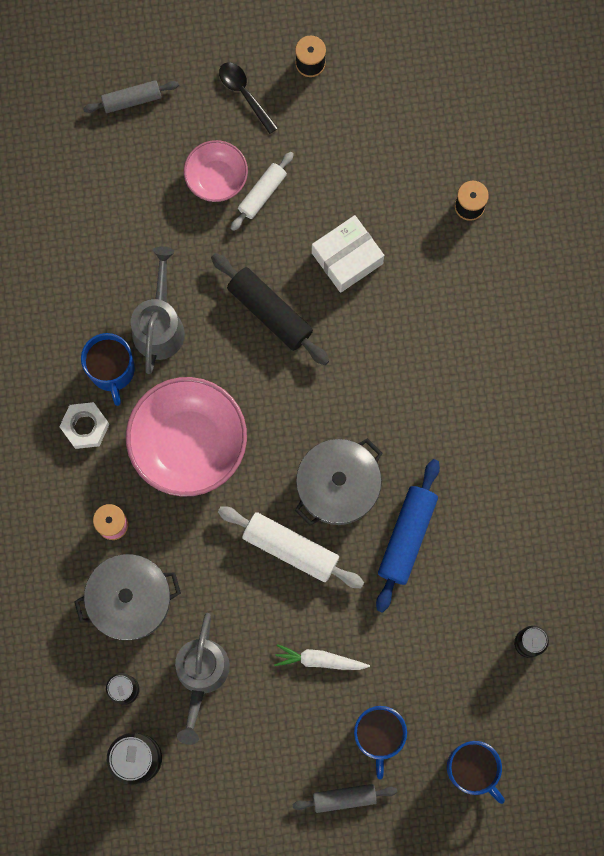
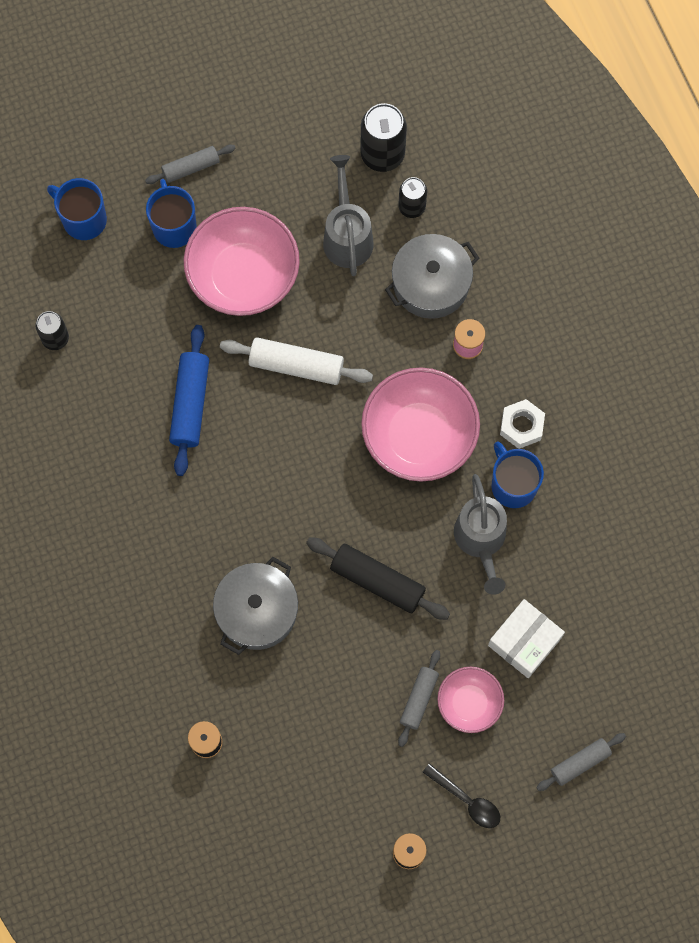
camera: 165 degrees right, 5 degrees down
(262, 193) = (419, 699): white rolling pin -> grey rolling pin
(319, 660) = (243, 276): white carrot -> pink bowl
(338, 486) = (267, 433): grey pot -> grey pot (257, 611)
(347, 258) = (316, 655): white box -> white box (524, 641)

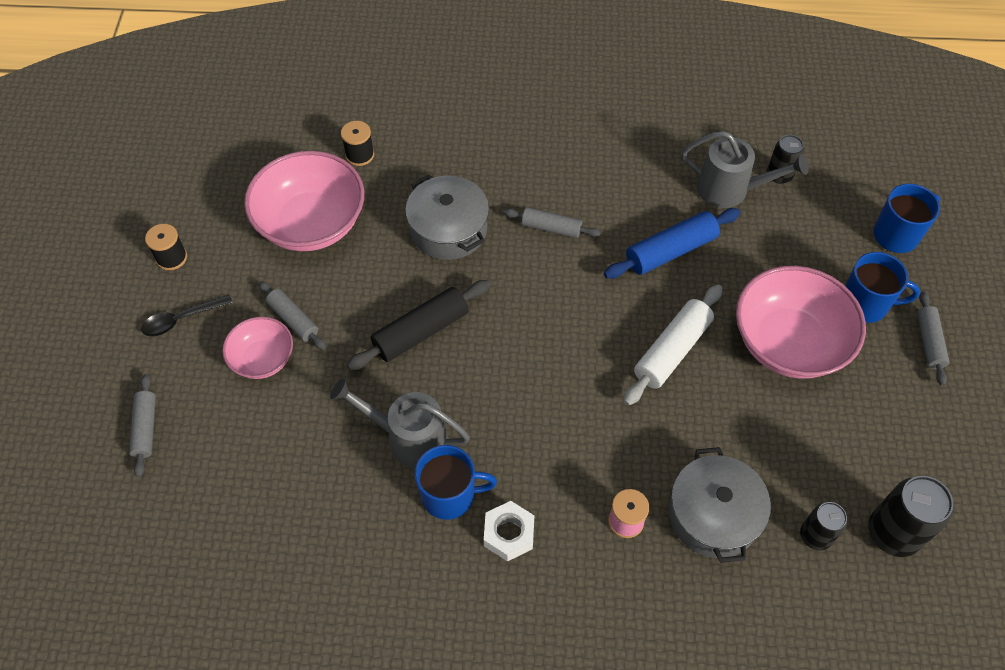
camera: 115 degrees right, 15 degrees down
(190, 404) = (671, 251): blue rolling pin -> blue rolling pin turned 60 degrees counterclockwise
(212, 518) = (551, 228): none -> grey rolling pin
(347, 235) = (802, 455): grey watering can -> grey watering can (731, 190)
(419, 436) = (546, 429): pink bowl -> pink bowl (311, 223)
(524, 641) = (288, 432): white box -> none

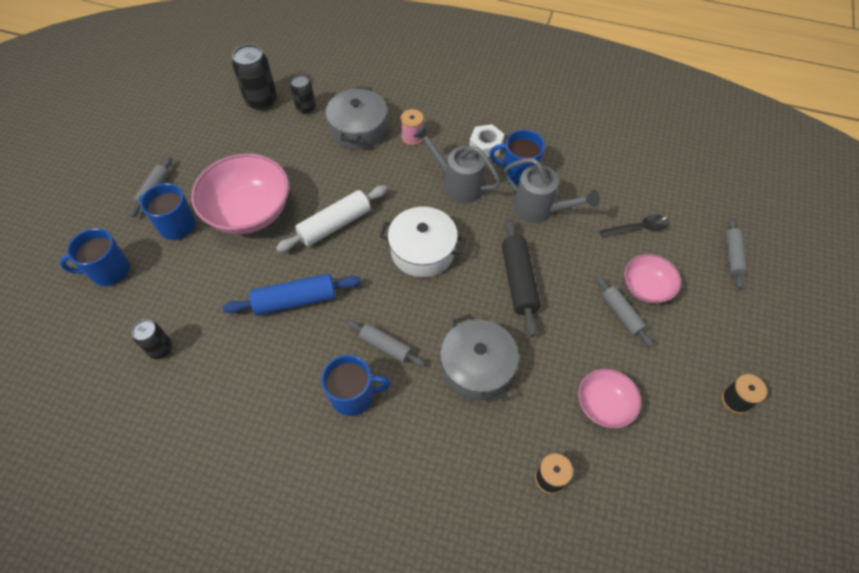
camera: 165 degrees left, 0 degrees up
(181, 319) = (717, 336): black spoon -> black spoon (638, 228)
(311, 223) = (603, 405): pink bowl -> pink bowl, size x0.55
(421, 332) = (518, 281): black rolling pin -> black rolling pin turned 75 degrees counterclockwise
(548, 342) = (422, 251): none -> white pot
(565, 178) = (353, 395): none -> blue mug
(731, 190) = (212, 345): grey watering can -> grey watering can (458, 184)

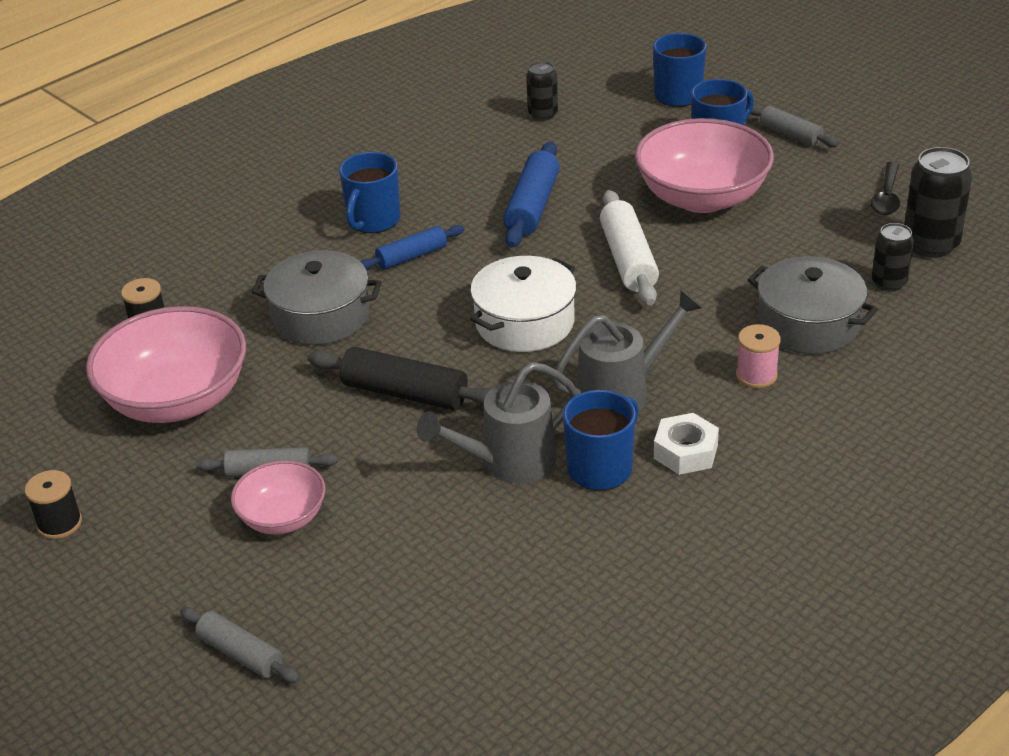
camera: 120 degrees right, 20 degrees down
(385, 346) = (412, 256): grey rolling pin -> blue rolling pin
(603, 405) = (177, 400): pink bowl -> pink bowl, size x1.82
(638, 228) = (385, 562): black spoon -> black spoon (886, 196)

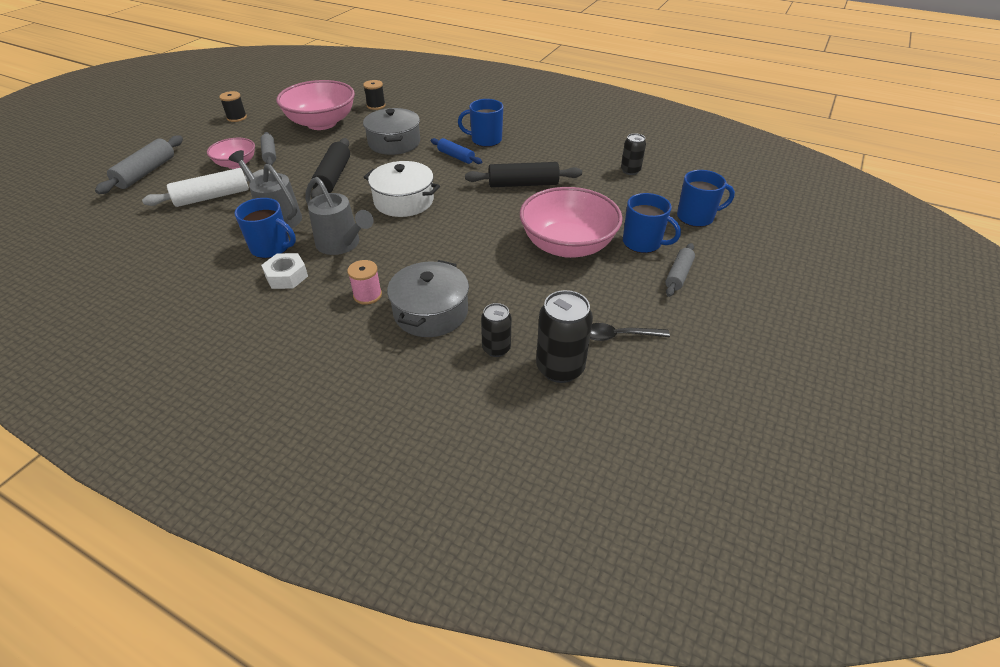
camera: 70 degrees right, 5 degrees up
(241, 654) = (146, 172): grey rolling pin -> grey rolling pin, size x1.58
(532, 206) = (523, 184): blue rolling pin -> black rolling pin
(628, 259) = (480, 226): white rolling pin -> white rolling pin (212, 197)

